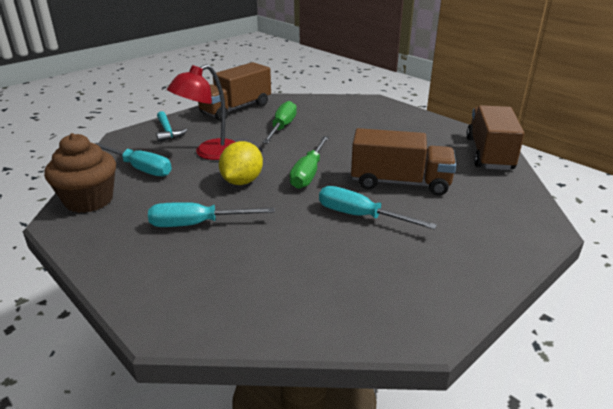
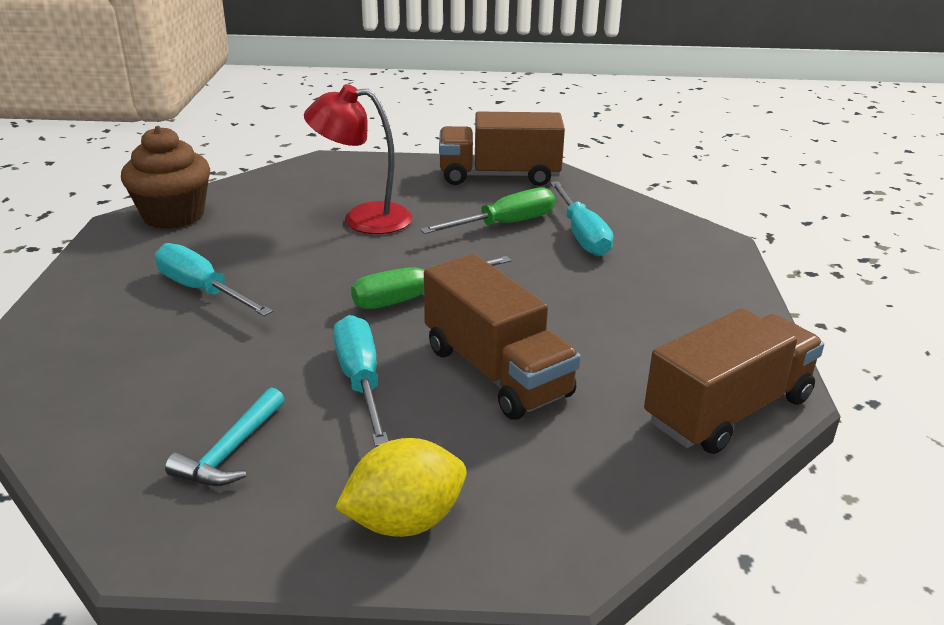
camera: 45 degrees right, 0 degrees up
(140, 169) = (270, 204): turquoise screwdriver -> turquoise screwdriver (582, 235)
(167, 131) = (373, 173): turquoise hammer -> turquoise hammer (231, 451)
(242, 181) = (329, 268): yellow lemon -> yellow lemon (405, 521)

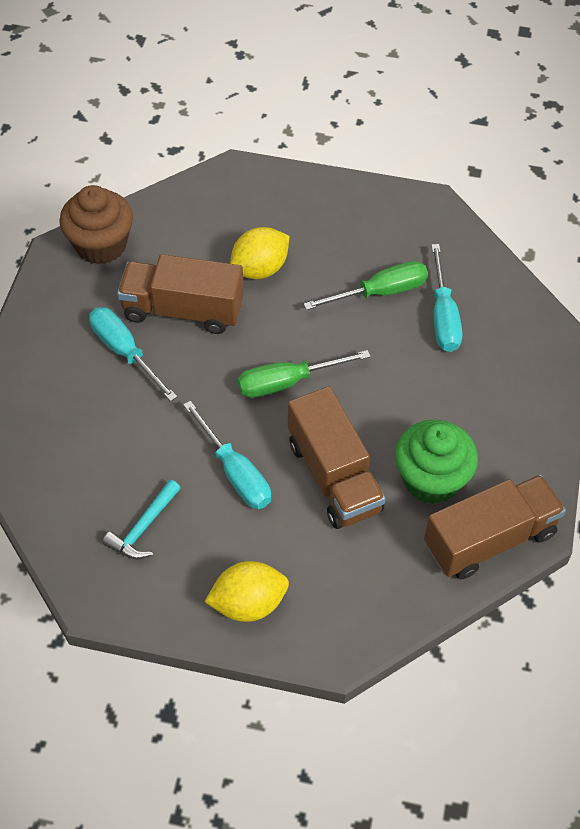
camera: 10 degrees right, 25 degrees up
(360, 381) = (235, 472): turquoise screwdriver -> turquoise screwdriver turned 150 degrees clockwise
(363, 218) = (260, 269): red lamp -> yellow lemon
(499, 176) = (392, 215): brown truck -> brown truck (183, 310)
(625, 362) = (431, 479): none -> green cupcake

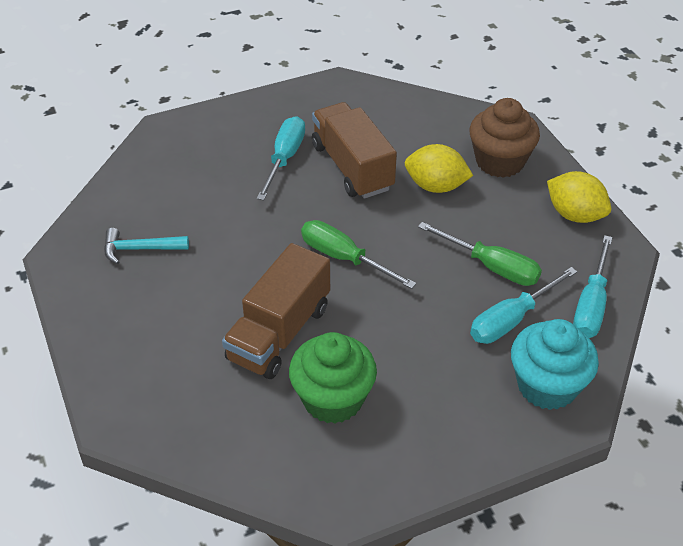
camera: 55 degrees right, 10 degrees down
(101, 245) = (366, 98): brown cupcake -> brown cupcake (500, 161)
(235, 472) = (231, 273): turquoise screwdriver -> turquoise screwdriver (591, 305)
(248, 603) = (117, 343): yellow lemon -> yellow lemon (574, 215)
(489, 539) = (306, 474): brown truck -> none
(520, 337) = (547, 386): none -> turquoise cupcake

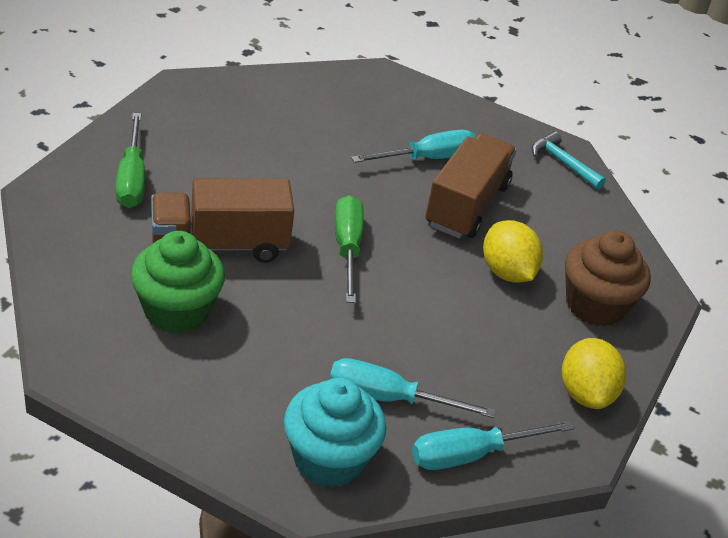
camera: 45 degrees right, 5 degrees down
(140, 249) = (232, 123): turquoise hammer -> turquoise hammer (563, 163)
(491, 266) = (443, 355): green screwdriver -> green screwdriver (132, 179)

